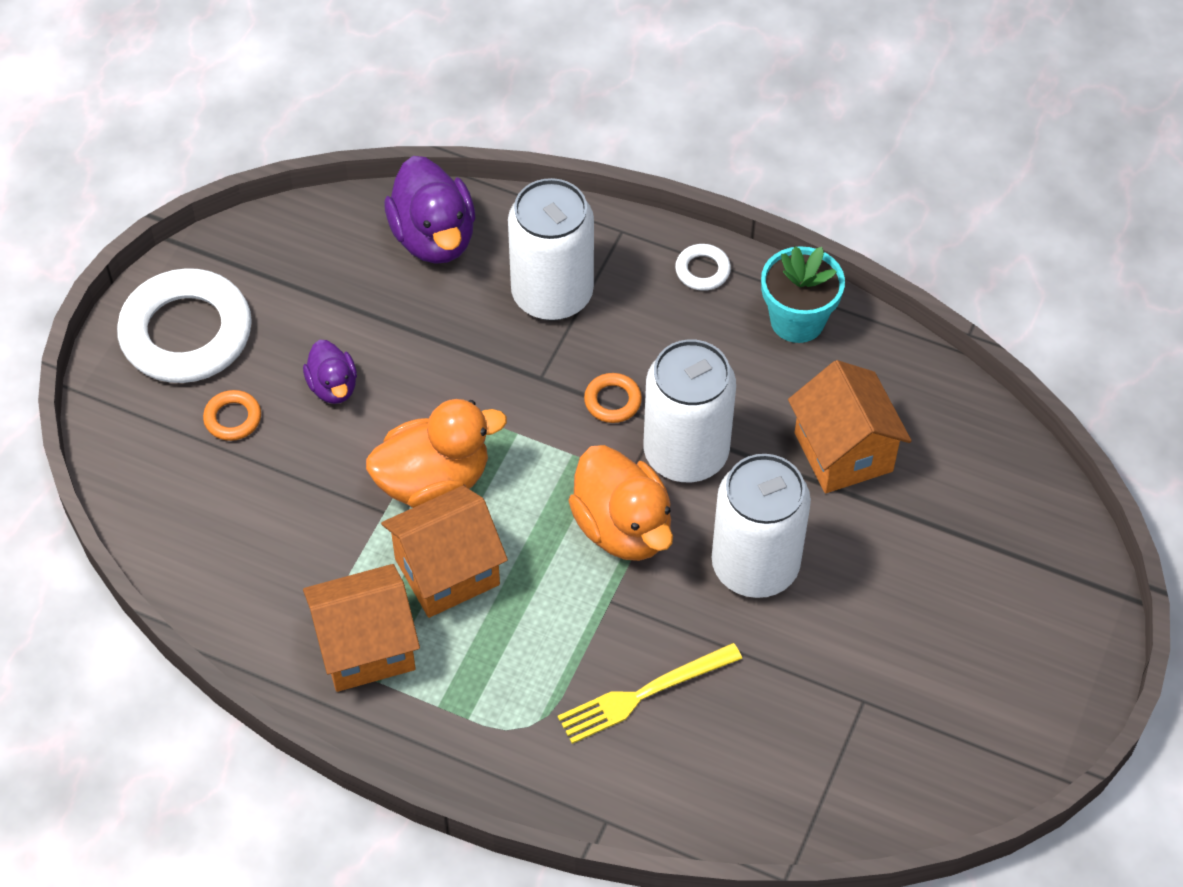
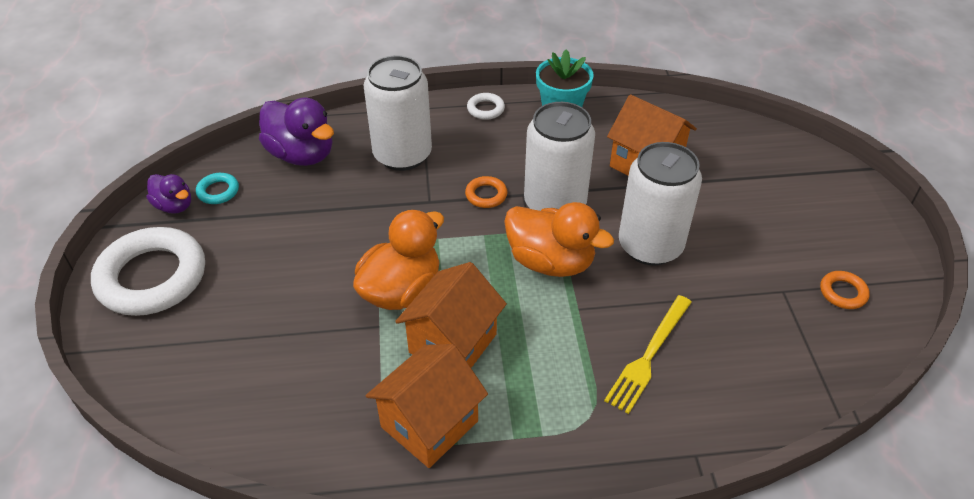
camera: 30 degrees left, 10 degrees down
(233, 418) = (222, 316): orange ring -> orange ring (843, 293)
(311, 248) = (218, 191): none -> turquoise ring
(333, 387) = (287, 265): purple duck -> purple duck (174, 206)

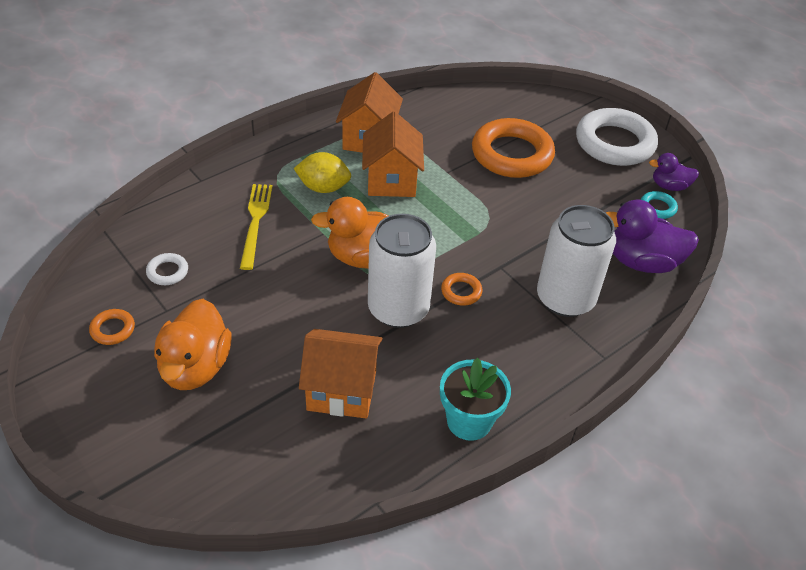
camera: 145 degrees right, 0 degrees up
(281, 315) = (512, 154): none -> orange ring
(401, 290) = (454, 196): orange duck -> orange duck (195, 367)
(485, 109) = (545, 387): white ring -> white ring (167, 272)
(541, 369) = (323, 188): none -> yellow lemon
(650, 246) = (294, 304): white can -> none

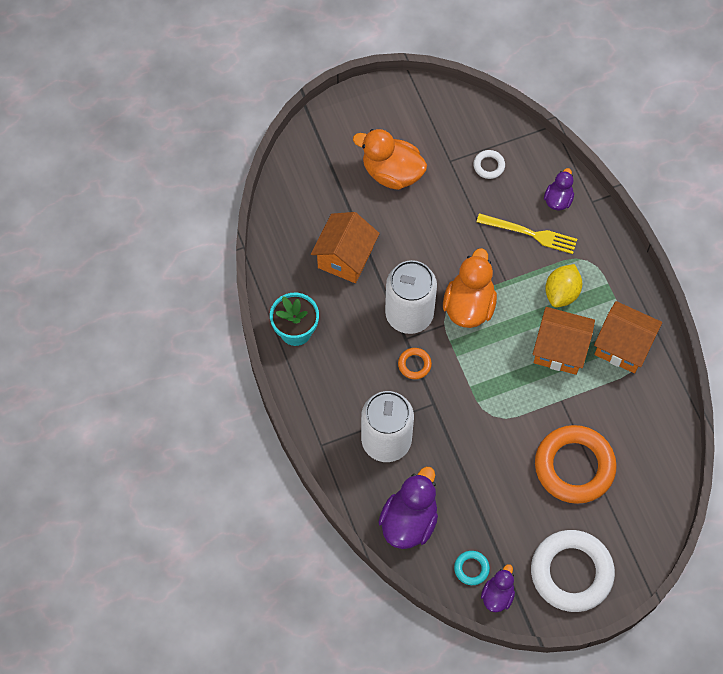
camera: 110 degrees right, 20 degrees up
(113, 329) = (440, 127): orange ring -> none
(204, 206) = (558, 199): none -> purple duck

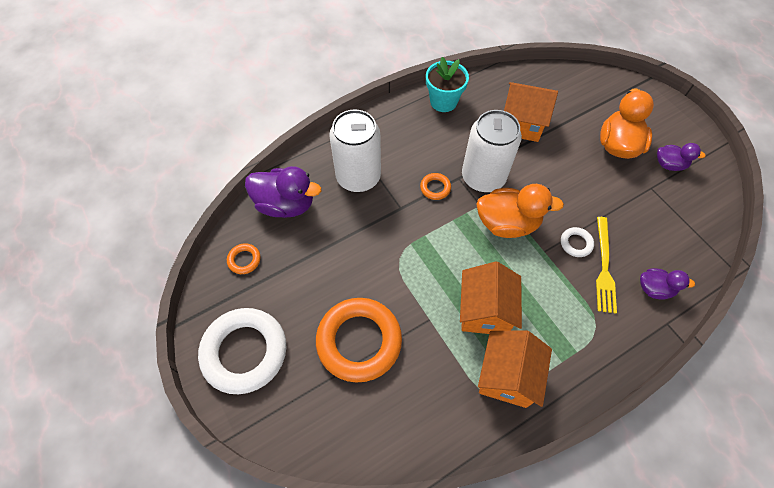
camera: 80 degrees right, 5 degrees down
(471, 568) = (244, 260): turquoise ring -> orange ring
(489, 166) = (662, 221): white ring -> white ring (576, 243)
(497, 595) = (219, 286): purple duck -> purple duck (669, 164)
(561, 293) = (549, 305): yellow lemon -> none

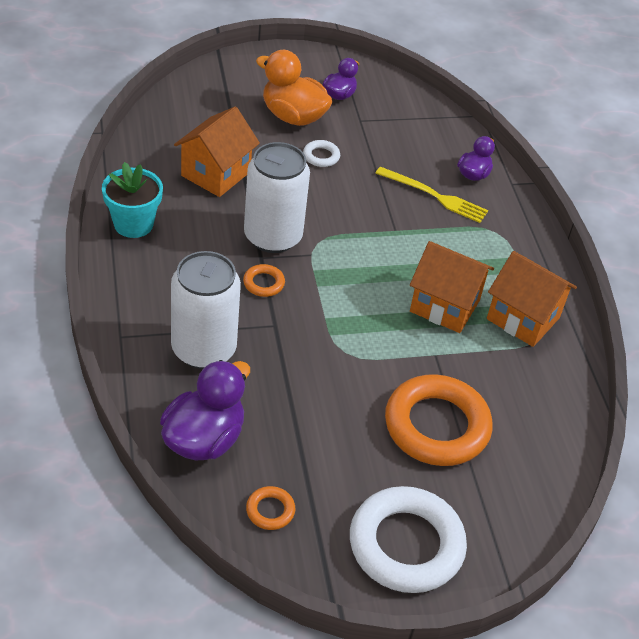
camera: 75 degrees left, 15 degrees down
(507, 223) = (346, 243): orange duck -> none
(576, 243) = (398, 203): white ring -> white ring (321, 156)

